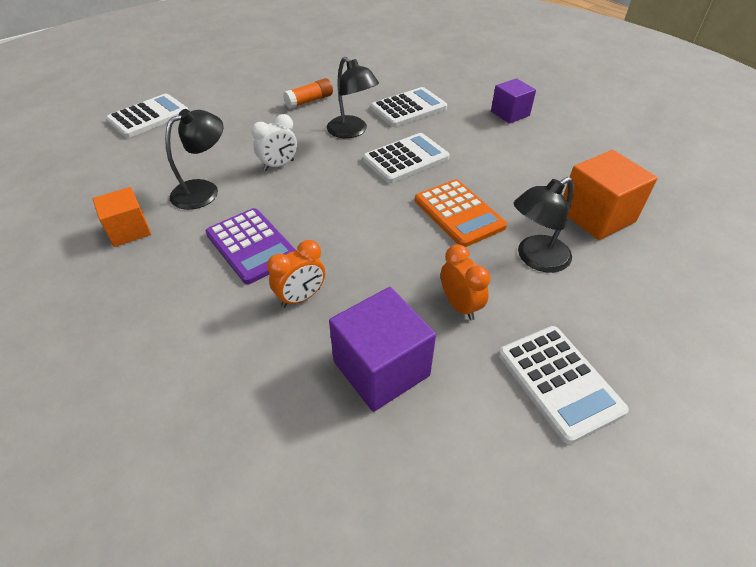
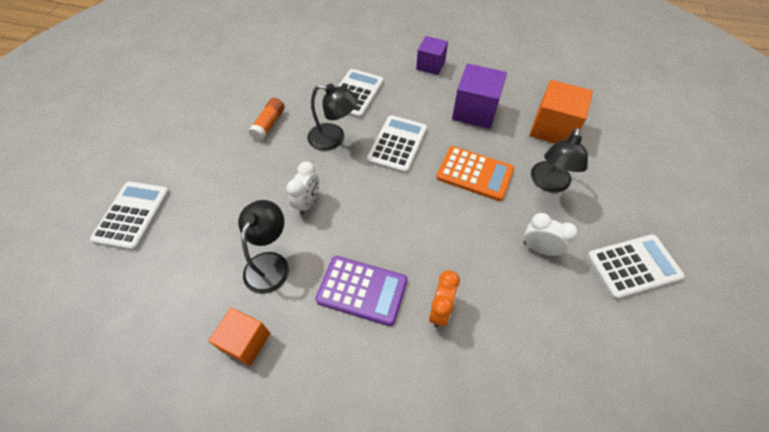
camera: 35 degrees left, 10 degrees up
(381, 368) = (539, 328): purple cube -> purple cube (475, 111)
(460, 306) = (539, 248): orange clock -> white clock
(559, 382) = (633, 266): white calculator -> white calculator turned 45 degrees counterclockwise

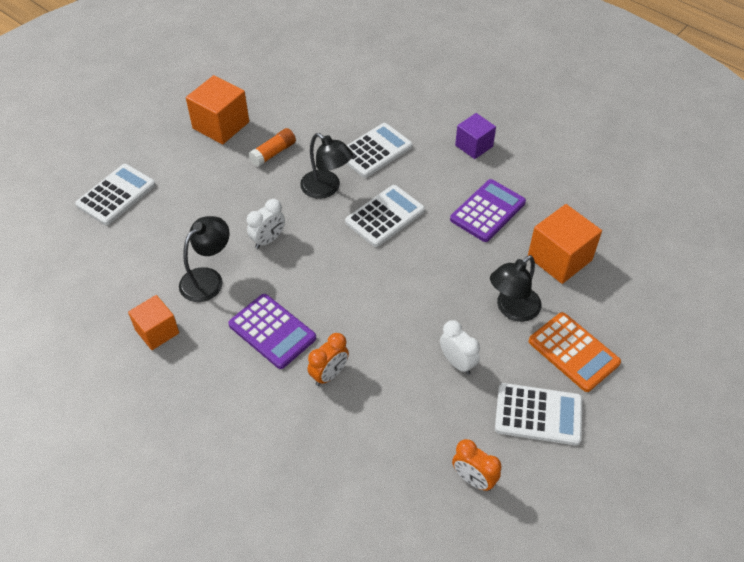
camera: 25 degrees right, 5 degrees down
(207, 116) = (221, 125): none -> orange cube
(474, 173) = (443, 272): orange calculator -> orange calculator (573, 352)
(475, 111) = (487, 211): purple cube -> purple calculator
(629, 355) = (473, 479): none -> orange clock

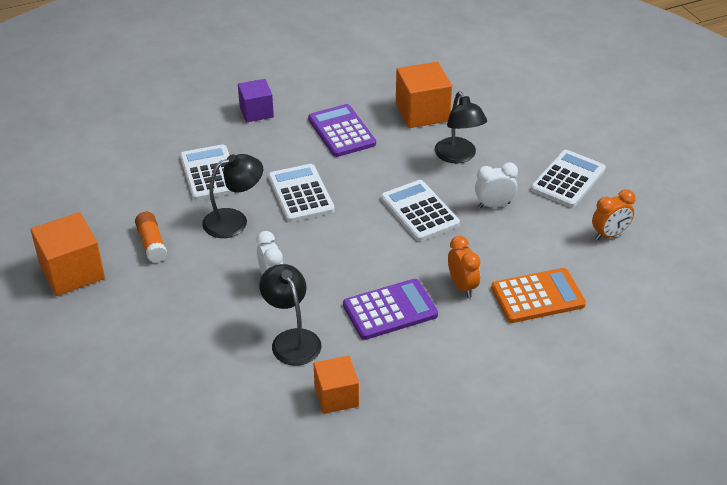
camera: 65 degrees left, 10 degrees down
(116, 195) = (109, 387): white calculator -> white calculator (419, 211)
(573, 352) = (520, 140): orange calculator -> orange calculator (537, 296)

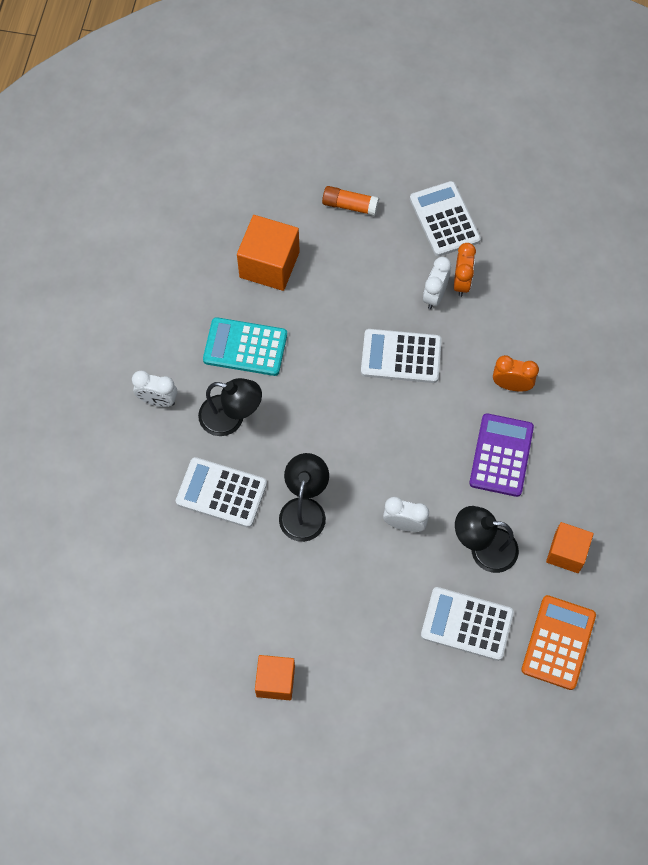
camera: 55 degrees left, 25 degrees up
(72, 272) = (275, 681): orange cube -> orange cube, size x0.65
(152, 244) = (285, 594): orange glue stick -> orange glue stick (350, 205)
(256, 112) = (158, 400): purple cube -> white clock
(300, 194) = (308, 434): white calculator -> white calculator (466, 624)
(341, 131) = (245, 347): purple calculator -> turquoise calculator
(458, 156) = (352, 278): black lamp -> black lamp (231, 418)
(537, 296) = (560, 340): orange calculator -> orange calculator (558, 642)
(609, 234) = (529, 239): orange clock -> orange clock (461, 282)

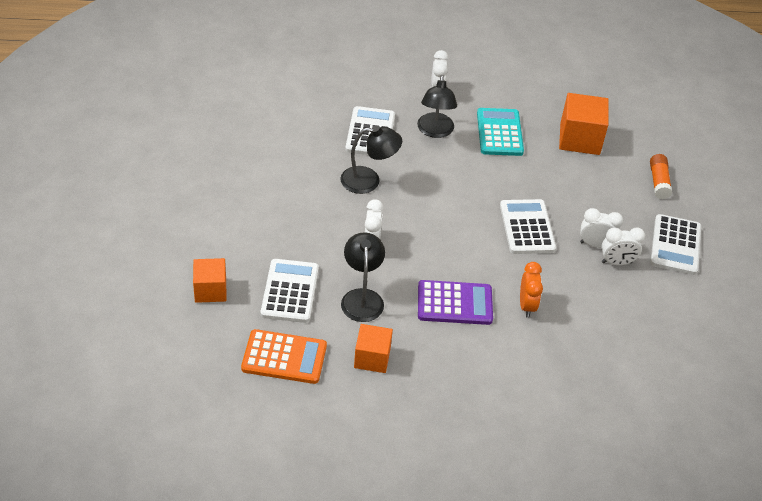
camera: 75 degrees right, 20 degrees down
(275, 681) = (221, 178): orange cube -> orange cube (210, 290)
(444, 219) = (675, 245): white calculator -> white calculator turned 135 degrees clockwise
(461, 282) = (616, 262): orange clock -> white clock

